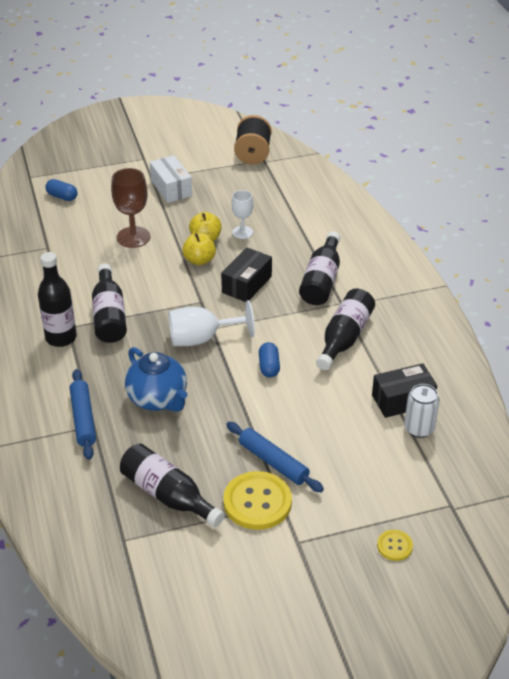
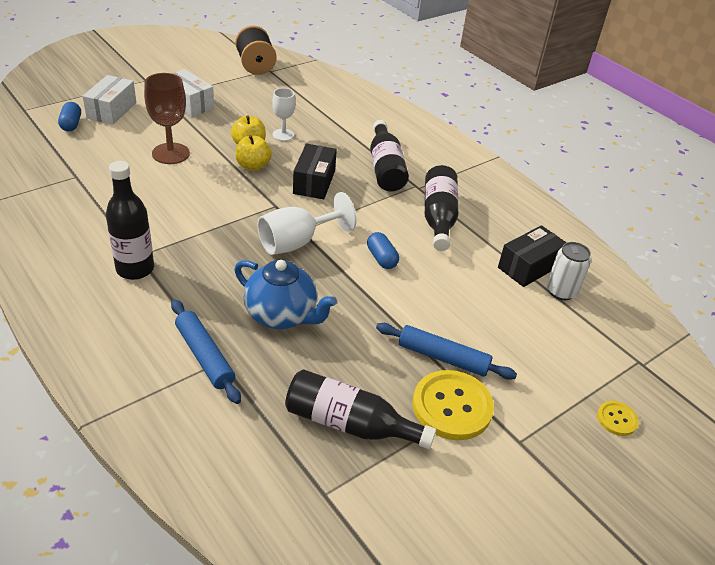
camera: 25 degrees left, 0 degrees up
(62, 196) = (71, 124): blue capsule -> blue capsule turned 75 degrees clockwise
(101, 187) = (112, 110): none -> white box
(109, 316) = (181, 236): black bottle -> none

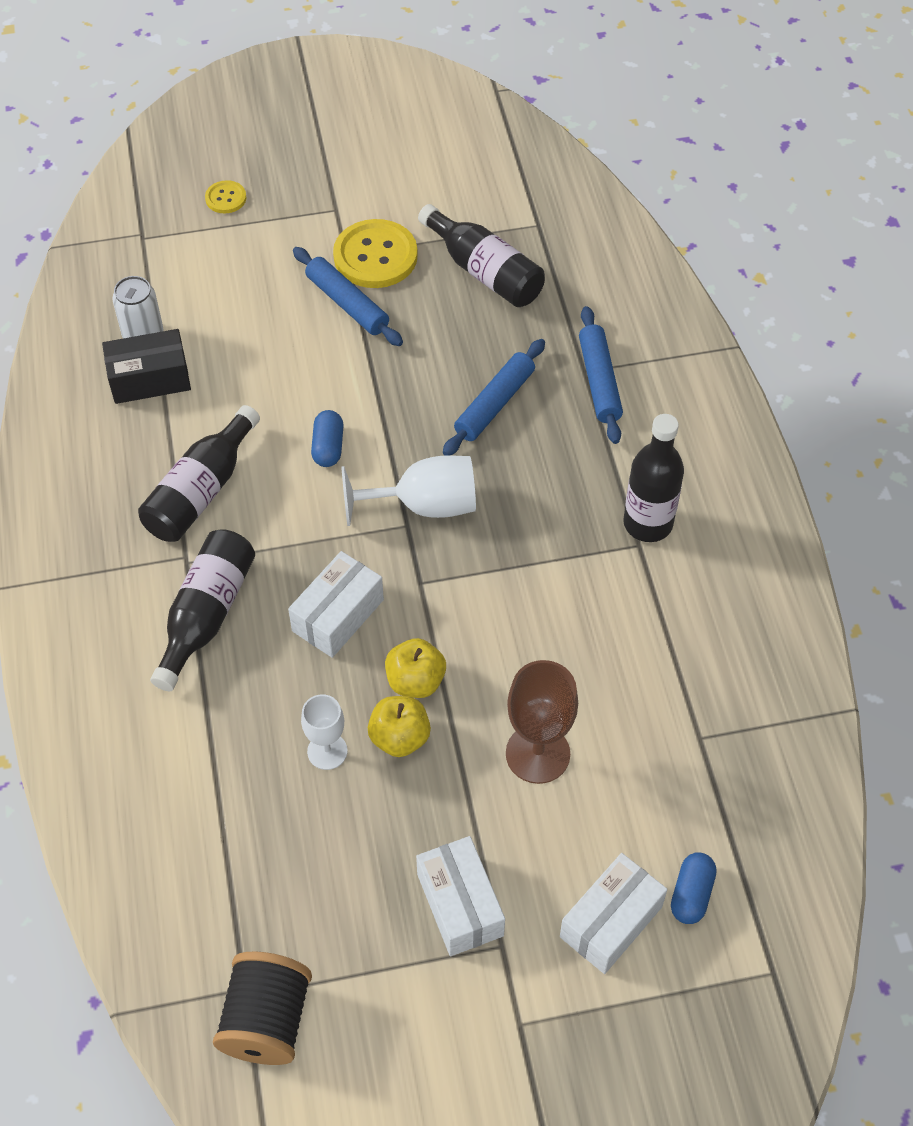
camera: 150 degrees left, 15 degrees up
(282, 315) = (495, 404): blue teapot -> blue rolling pin
(314, 182) = (338, 615): black box -> white box

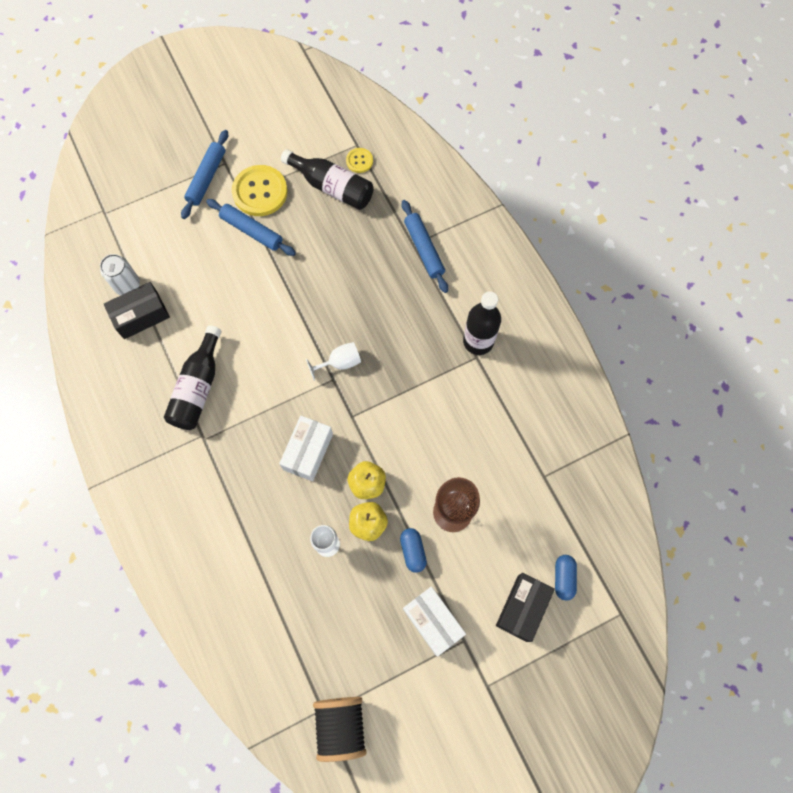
camera: 15 degrees left, 15 degrees up
(207, 614) = (227, 472): black bottle -> none
(226, 198) = (150, 171): yellow button -> yellow button (359, 161)
(328, 447) = (269, 337): blue capsule -> blue capsule (413, 551)
(424, 505) = (340, 363): white goblet -> white goblet, size x0.62
(495, 404) = (364, 281): blue rolling pin -> blue rolling pin (207, 178)
(611, 921) = (522, 608): white box -> black box

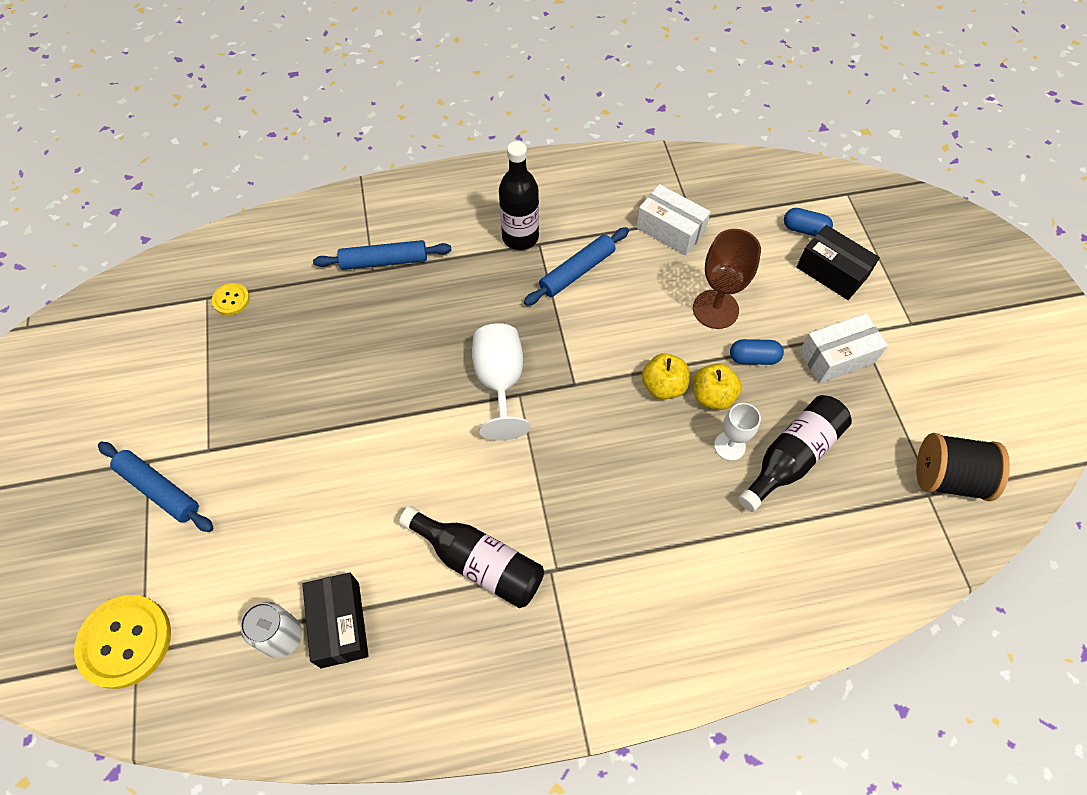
camera: 75 degrees left, 10 degrees down
(252, 231) = (271, 447): blue rolling pin -> blue rolling pin (577, 271)
(260, 192) = (217, 424): yellow button -> yellow button (125, 641)
(308, 451) = (607, 443): white box -> white box (670, 230)
(332, 187) = (253, 337): black bottle -> black bottle (792, 457)
(340, 363) = (500, 382): white goblet -> white goblet, size x1.61

